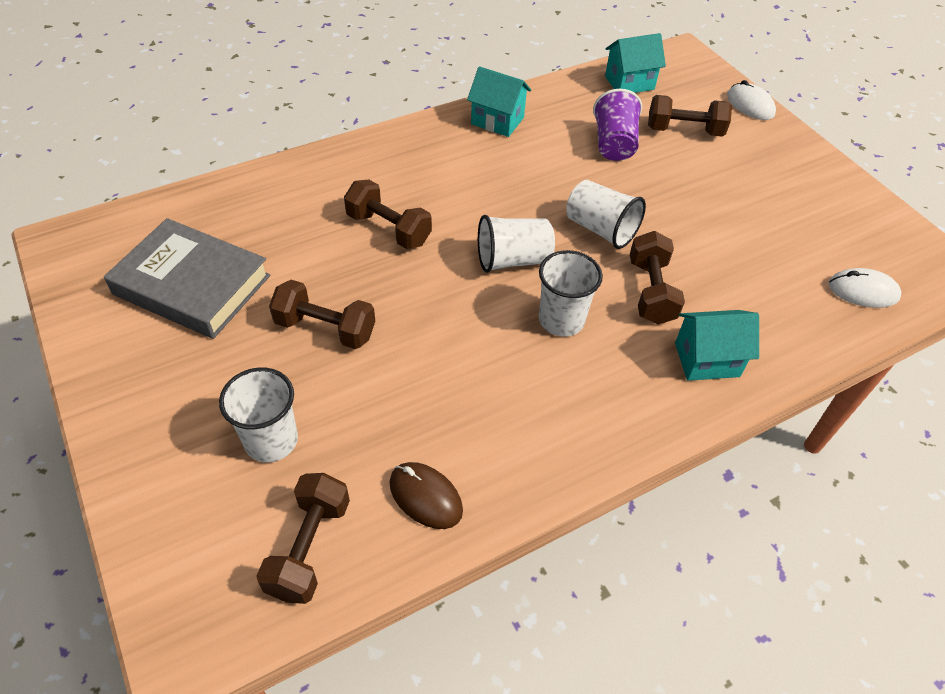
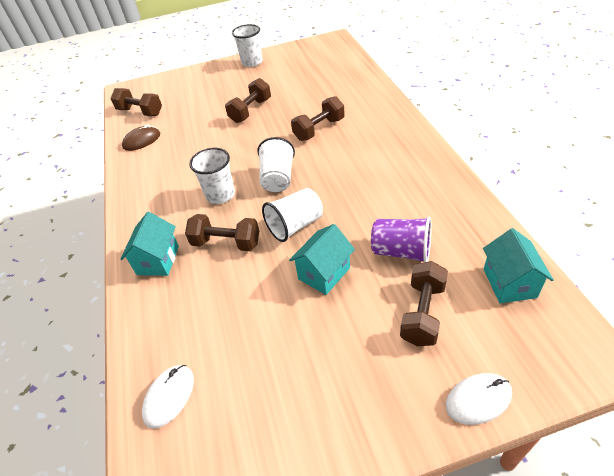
camera: 110 degrees right, 5 degrees down
(192, 285) = (294, 73): grey book -> none
(271, 440) = (194, 100): white cup -> white cup (252, 62)
(497, 121) = (434, 182): turquoise house -> turquoise house (324, 273)

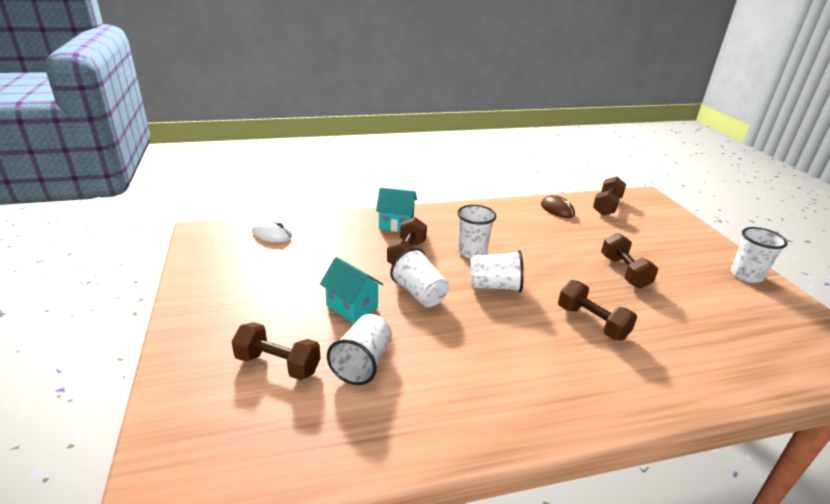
camera: 85 degrees right, 15 degrees down
(251, 111) = (624, 272): brown dumbbell -> brown dumbbell turned 45 degrees clockwise
(401, 251) = (362, 363): purple cup -> white cup
(478, 399) = (172, 383): white mouse -> none
(509, 283) = (284, 447): turquoise house -> none

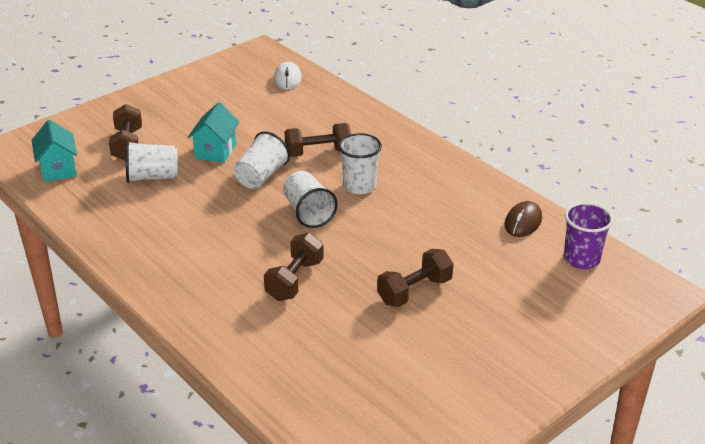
camera: 65 degrees right, 5 degrees up
(396, 224) = (369, 131): turquoise house -> turquoise house (58, 169)
(606, 206) = (581, 259): brown dumbbell -> purple cup
(746, 275) = (502, 392): white cup -> none

